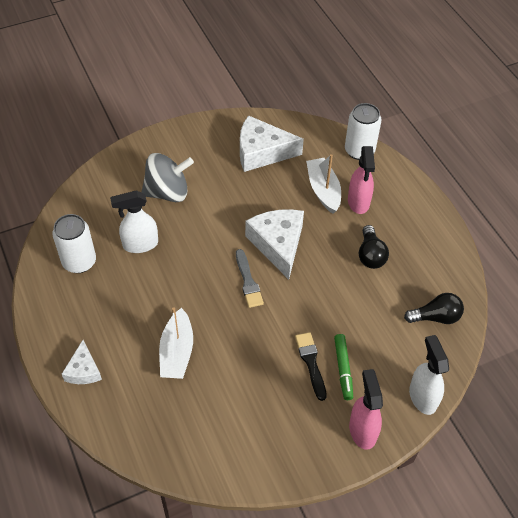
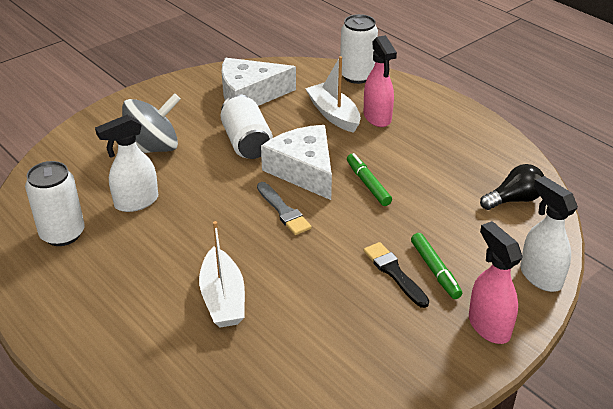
camera: 15 degrees left, 15 degrees down
(83, 370) = (104, 345): white cheese -> none
(242, 204) = (246, 142): none -> white can
(324, 271) = (368, 184): none -> green marker
(370, 255) = (413, 160): black light bulb -> none

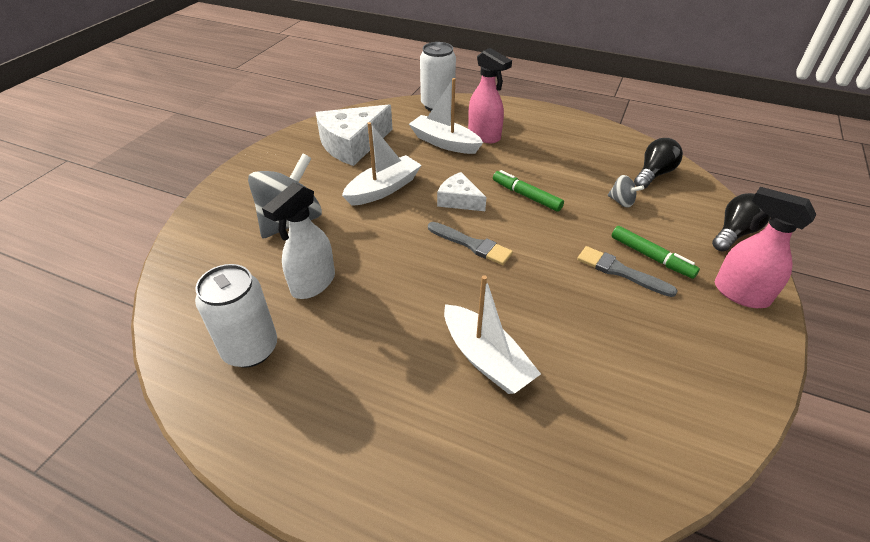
camera: 25 degrees left, 5 degrees up
(246, 142) = (383, 189): white can -> white boat
(303, 170) = (459, 200): white cheese -> white cheese, size x0.56
(394, 273) = (620, 271): black brush -> grey brush
(454, 215) = (621, 202): none -> grey spinning top
(540, 276) = (734, 233): white spray bottle -> black light bulb

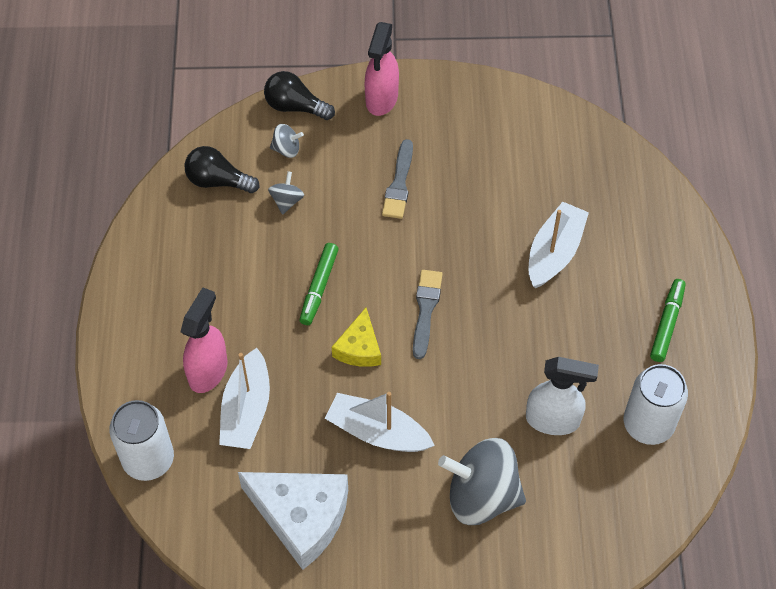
camera: 115 degrees left, 15 degrees up
(459, 200) = (359, 348): white cheese -> yellow cheese
(651, 257) = (365, 164): green marker -> green marker (667, 324)
(681, 216) = (286, 149): none -> grey spinning top

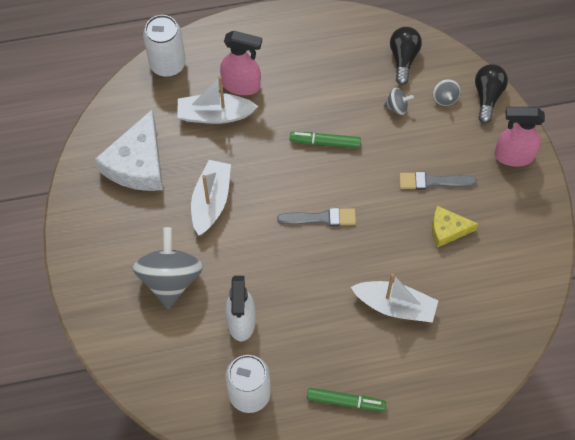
camera: 80 degrees right, 5 degrees up
(359, 348) = (278, 178): yellow cheese -> yellow cheese (447, 230)

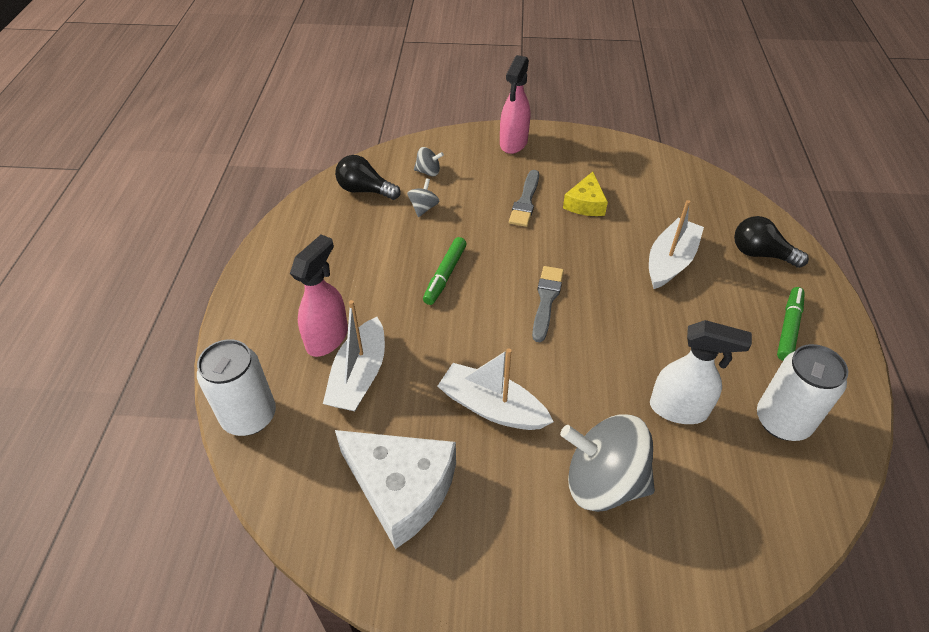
camera: 75 degrees left, 15 degrees down
(487, 96) = (439, 144): black light bulb -> black light bulb (760, 254)

